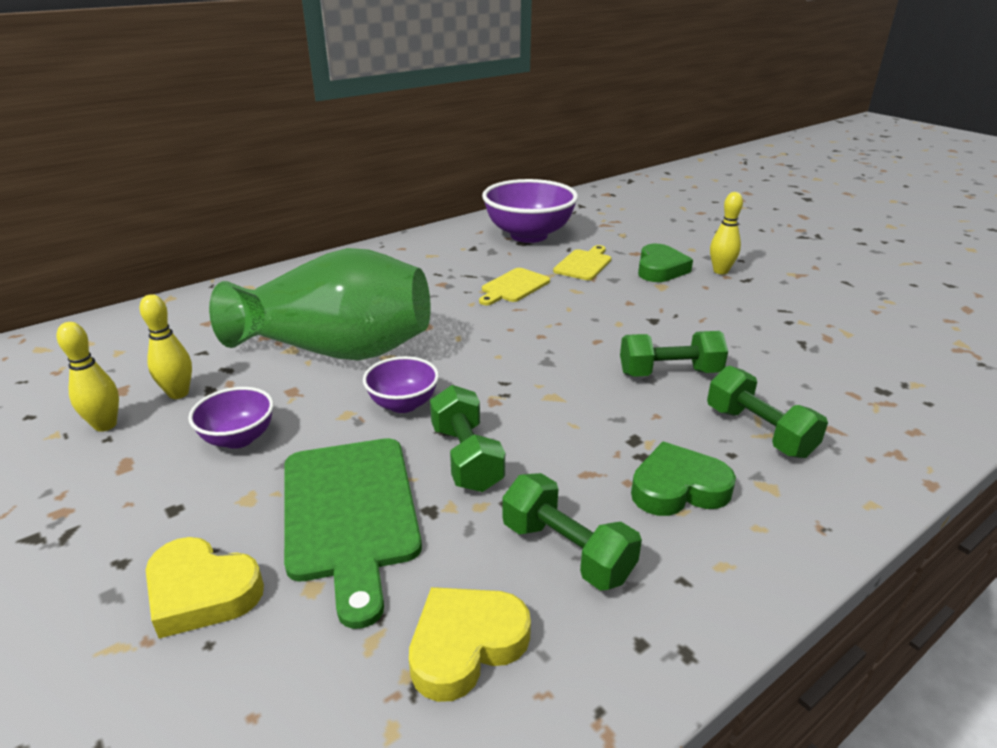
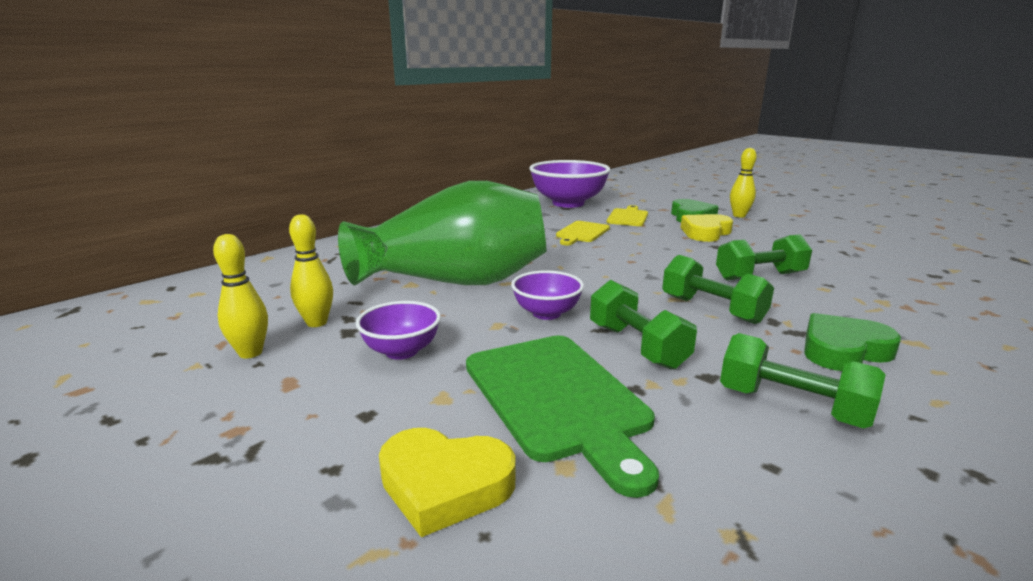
camera: 10 degrees left, 10 degrees down
(466, 645) = (766, 496): yellow heart -> yellow heart (705, 233)
(759, 431) = (869, 307): green dumbbell -> green dumbbell (712, 309)

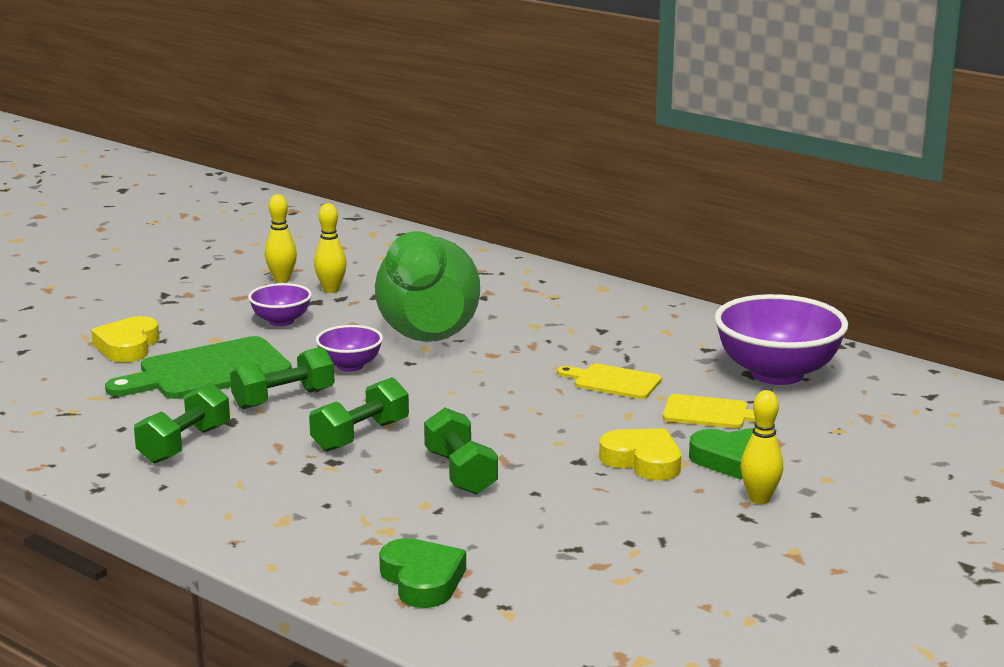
camera: 85 degrees right, 0 degrees up
(843, 350) = (269, 482): green heart -> green heart (422, 580)

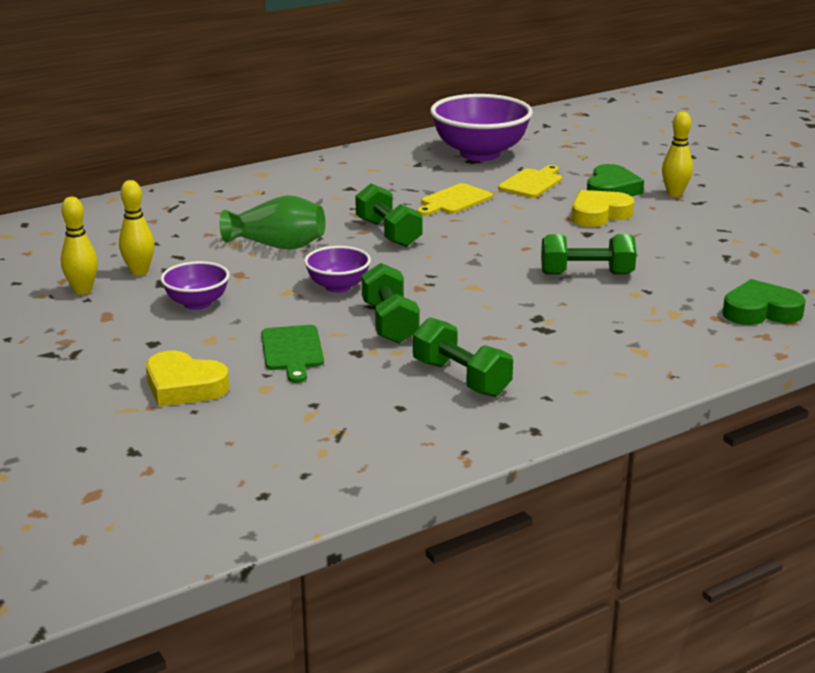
camera: 70 degrees left, 5 degrees up
(207, 371) = (292, 351): green cutting board -> green cutting board, size x0.57
(360, 436) = (493, 301): green dumbbell -> green dumbbell (388, 233)
(426, 327) = (277, 246): green vase -> green vase, size x0.53

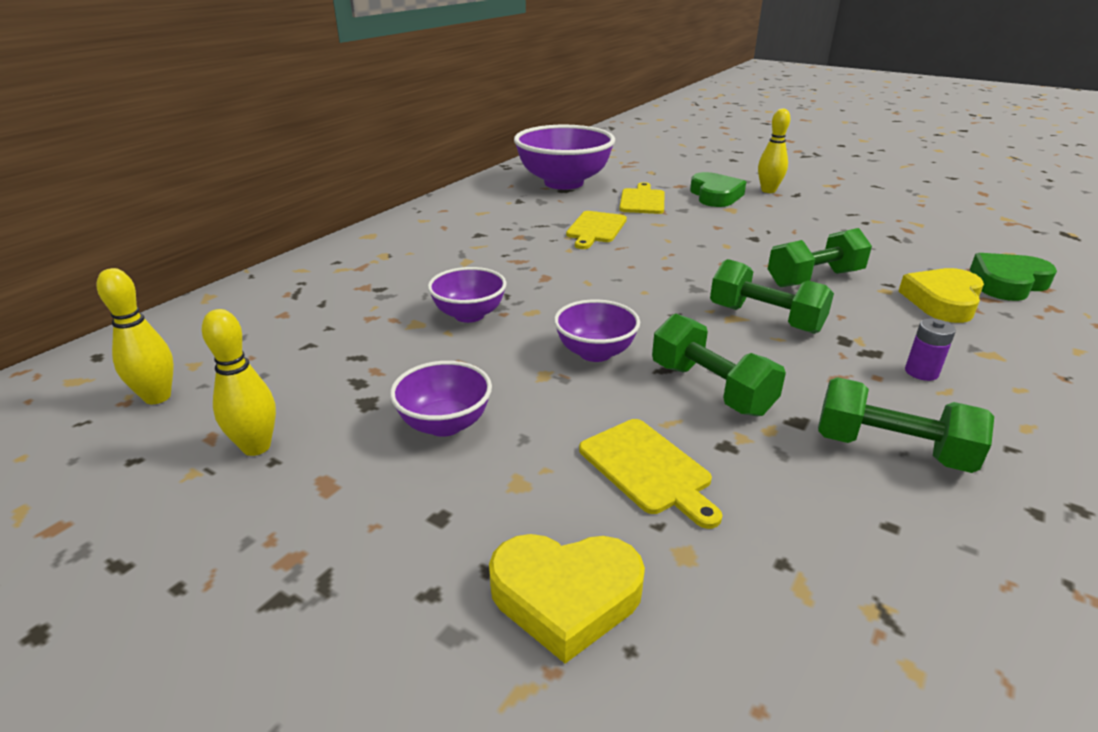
camera: 25 degrees left, 5 degrees up
(139, 272) = (321, 393): yellow bowling pin -> yellow bowling pin (157, 397)
(277, 246) = (469, 315): green vase -> purple bowl
(292, 351) = (648, 469): green cutting board -> yellow cutting board
(388, 233) = (574, 275): green dumbbell -> green dumbbell (765, 319)
(561, 348) = (921, 372): none -> purple battery
(599, 214) = (738, 219): yellow heart -> yellow heart (942, 301)

